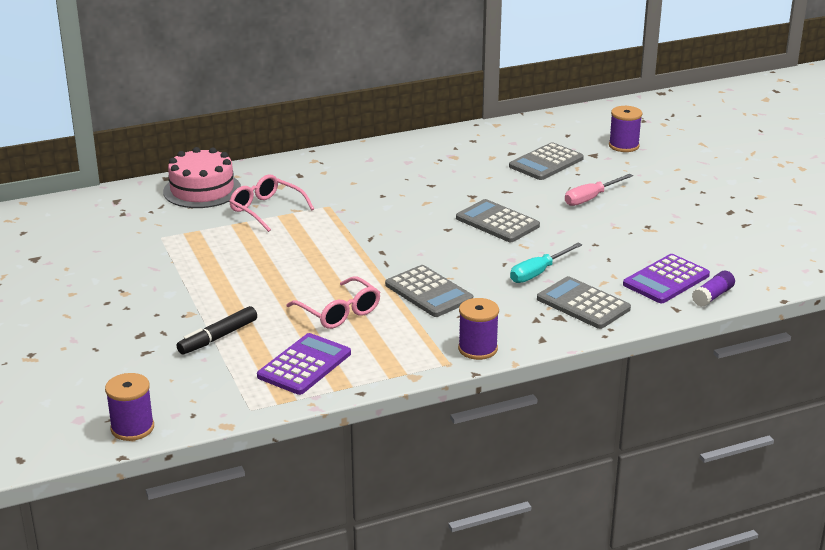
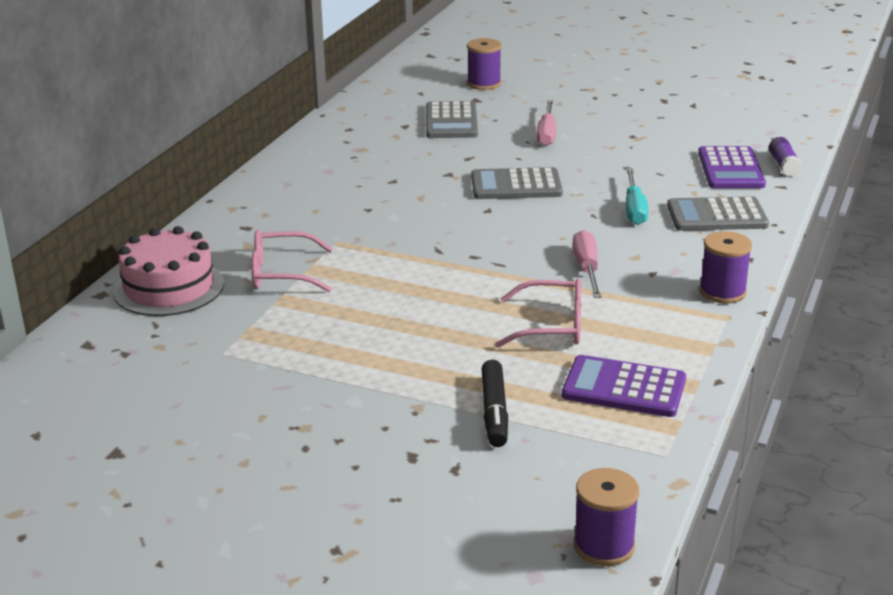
camera: 45 degrees left, 0 degrees up
(304, 365) = (624, 387): purple calculator -> purple calculator turned 60 degrees counterclockwise
(428, 292) = (587, 269): grey calculator -> pink screwdriver

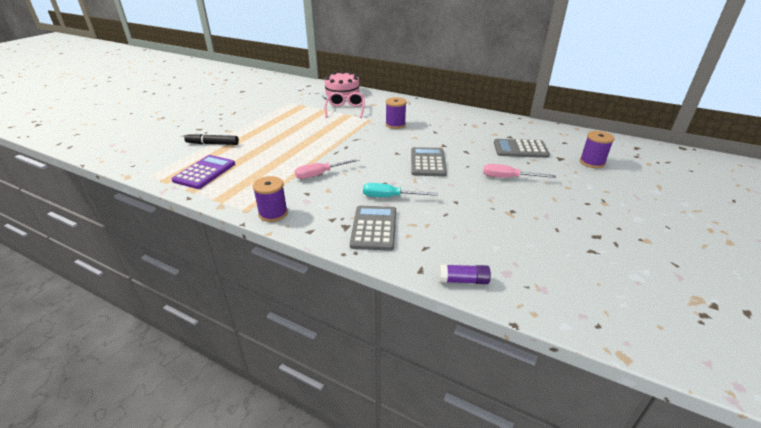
camera: 95 degrees right, 5 degrees up
(550, 326) = (269, 160): pink glasses -> none
(587, 269) = (320, 174): pink screwdriver -> pink screwdriver turned 150 degrees clockwise
(604, 546) = (111, 157): purple spool -> purple spool (395, 125)
(730, 169) = (454, 248): purple calculator -> none

